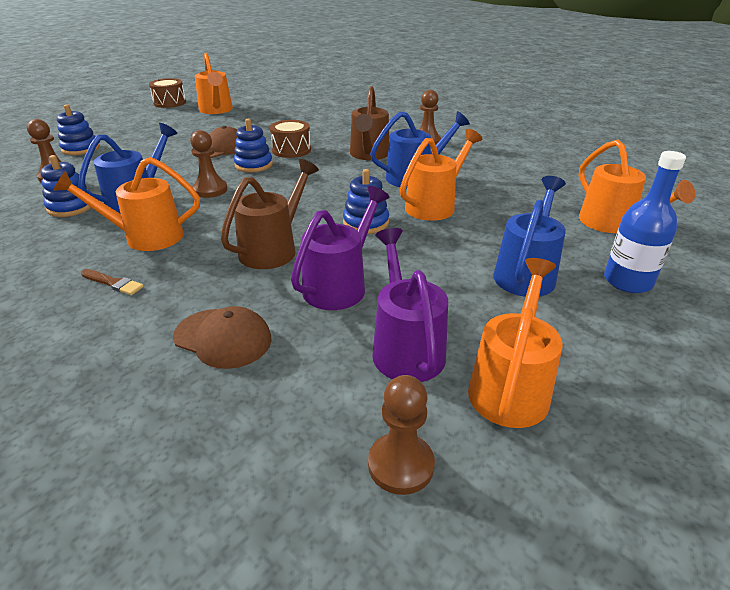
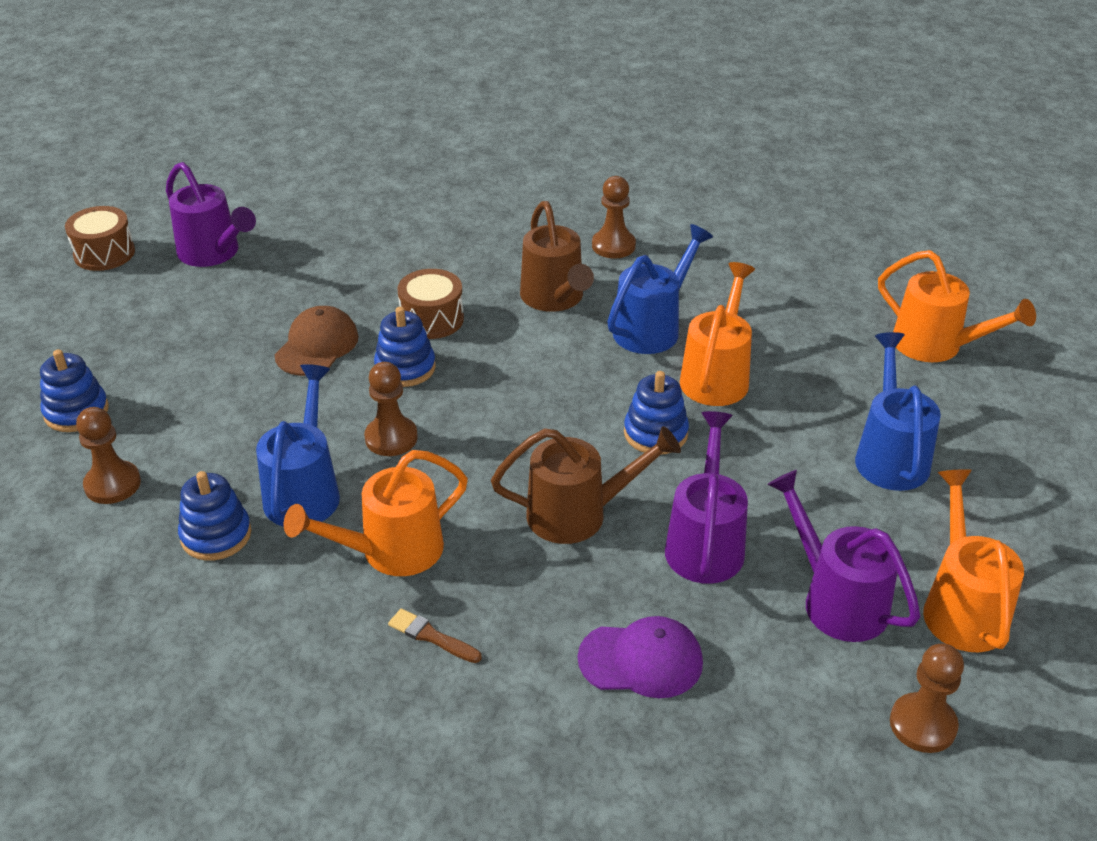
camera: 25 degrees left, 5 degrees up
(113, 283) = (431, 636): brown brush -> brown brush turned 150 degrees counterclockwise
(216, 110) = (214, 254): orange watering can -> purple watering can
(223, 338) = (641, 660): brown cap -> purple cap
(274, 248) = (579, 514): brown watering can -> brown watering can turned 75 degrees clockwise
(627, 281) = (995, 432): blue bottle -> none

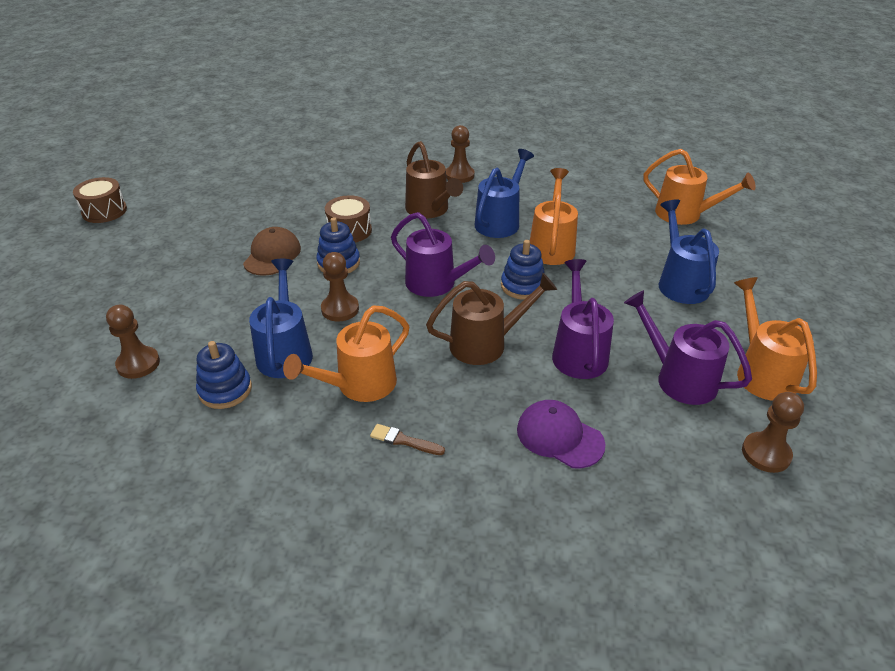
camera: 10 degrees left, 0 degrees up
(76, 412) = (101, 317): blue stacking toy -> none
(214, 254) = (185, 204): purple watering can -> purple watering can (437, 284)
(641, 660) = (559, 436): purple cap -> purple cap turned 135 degrees counterclockwise

